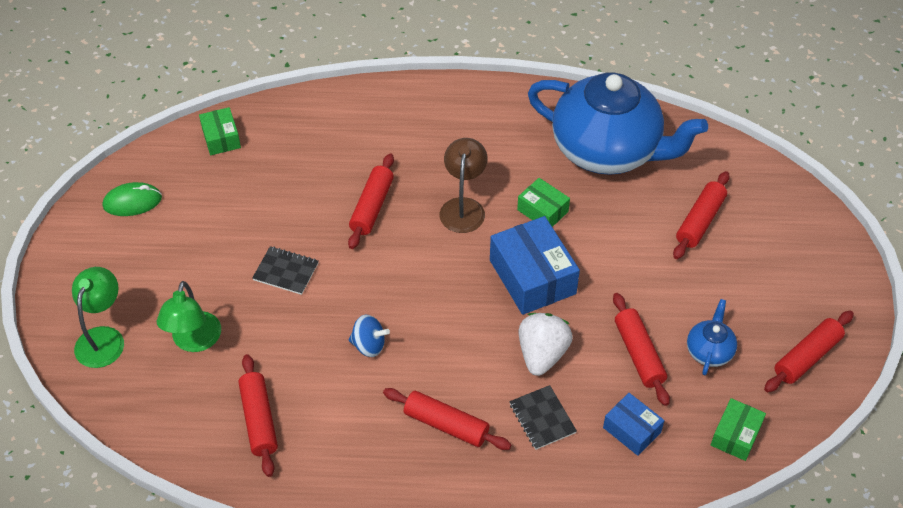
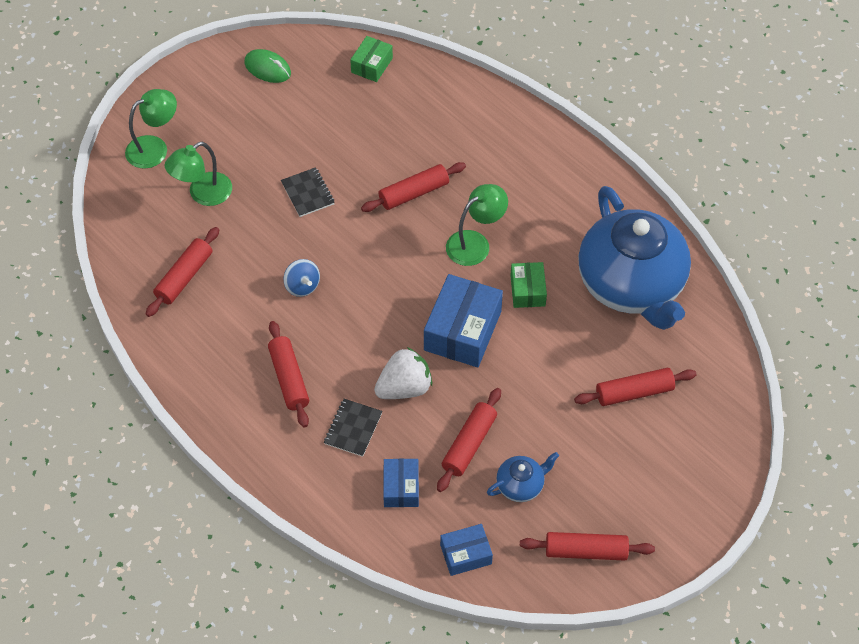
camera: 45 degrees right, 5 degrees up
(463, 207) = (475, 243): brown lamp -> green lamp
(735, 435) = (466, 554): green box -> blue box

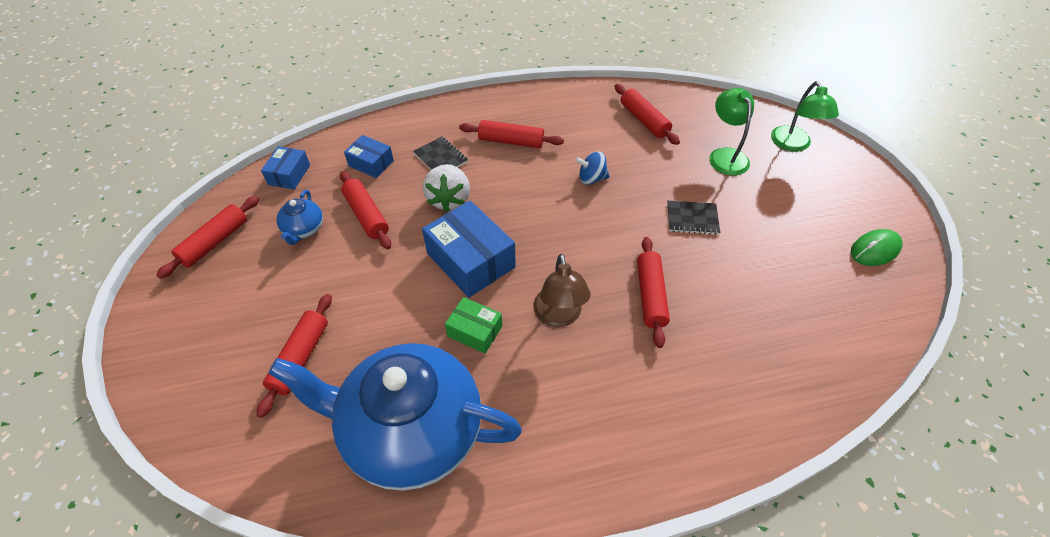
camera: 120 degrees right, 5 degrees down
(372, 65) = (855, 339): green box -> none
(475, 243) = (559, 316): green lamp -> brown lamp

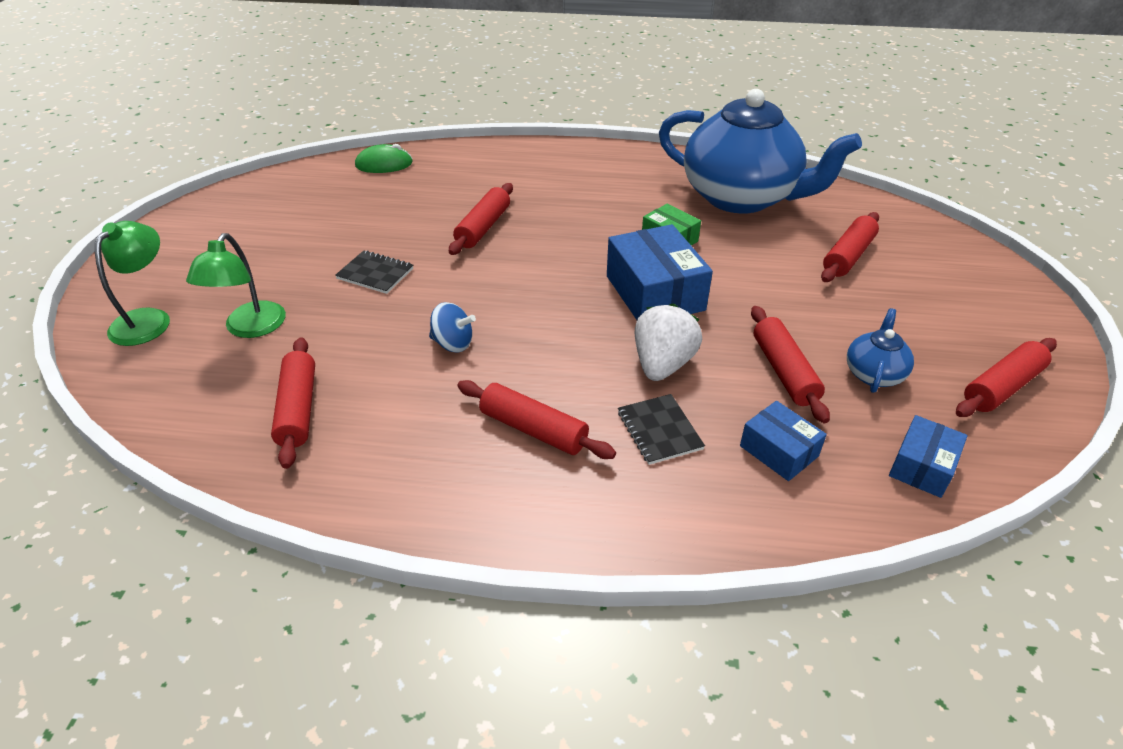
camera: 160 degrees left, 10 degrees down
(559, 316) = (582, 232): brown lamp -> none
(874, 250) = (233, 212): green mouse -> green mouse (384, 164)

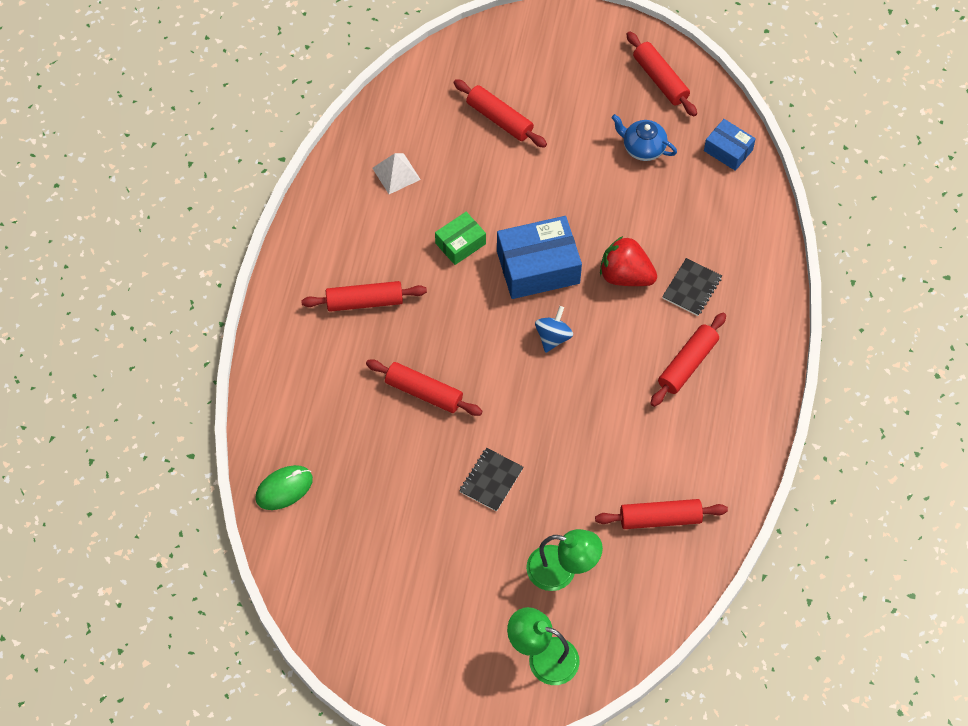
camera: 85 degrees left, 20 degrees up
(384, 164) = (284, 488): green mouse -> green mouse turned 60 degrees clockwise
(453, 343) = (592, 416): blue spinning top -> blue spinning top (553, 337)
(659, 430) = (691, 288): black notebook -> black notebook turned 45 degrees counterclockwise
(662, 364) = (625, 275): white strawberry -> red strawberry
(741, 197) = (396, 173): blue teapot -> white pyramid
(779, 451) = (712, 223): blue box -> none
(784, 371) = (637, 201): red rolling pin -> red rolling pin (364, 301)

